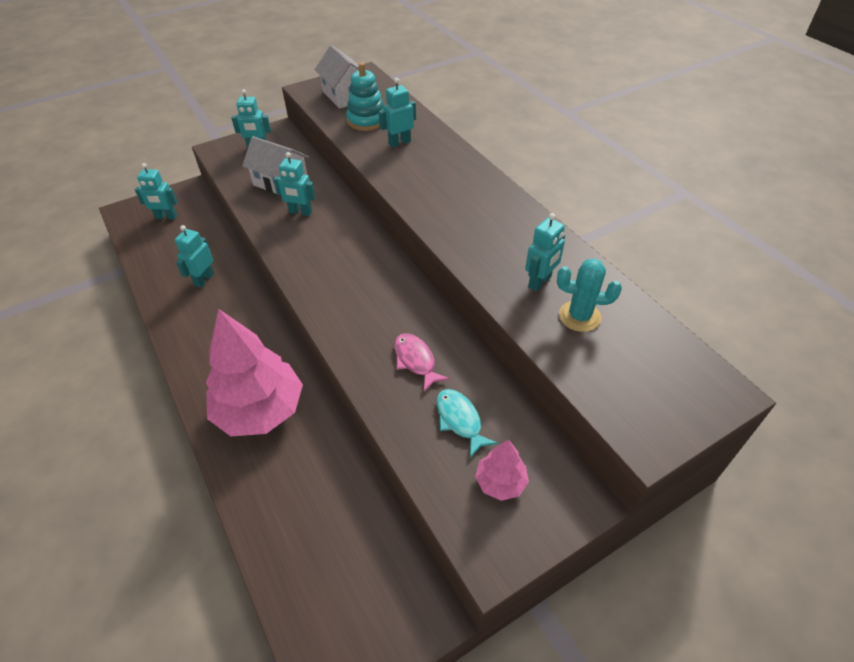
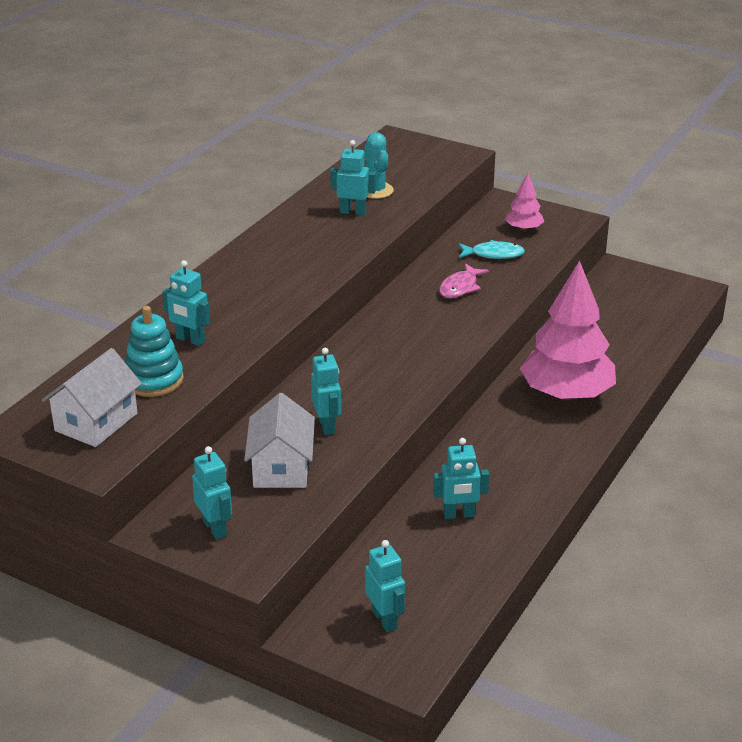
camera: 120 degrees left, 15 degrees down
(460, 420) = (494, 254): turquoise fish -> turquoise fish turned 120 degrees counterclockwise

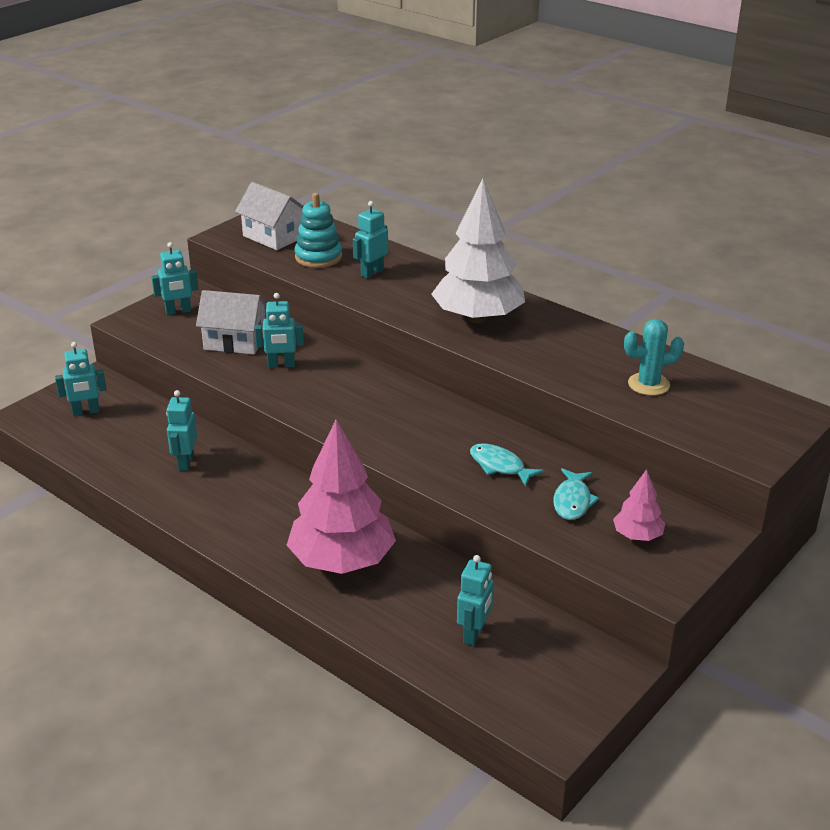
camera: 100 degrees right, 0 degrees up
(281, 271) = (478, 318): none -> white tree
(353, 212) = (596, 366): turquoise robot -> turquoise robot (474, 633)
(460, 287) = (499, 466): pink fish -> turquoise fish

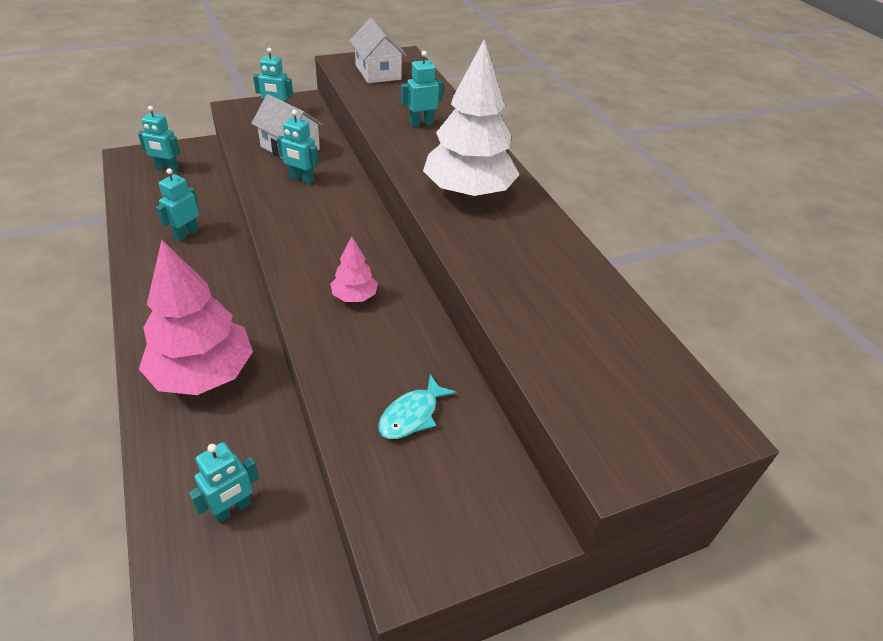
camera: 25 degrees right, 10 degrees up
(318, 257) = (393, 98): turquoise stacking toy -> none
(499, 466) = (381, 345): turquoise fish -> none
(637, 536) = (439, 490): pink tree -> pink tree (354, 296)
(648, 384) = (569, 322): turquoise cactus -> none

